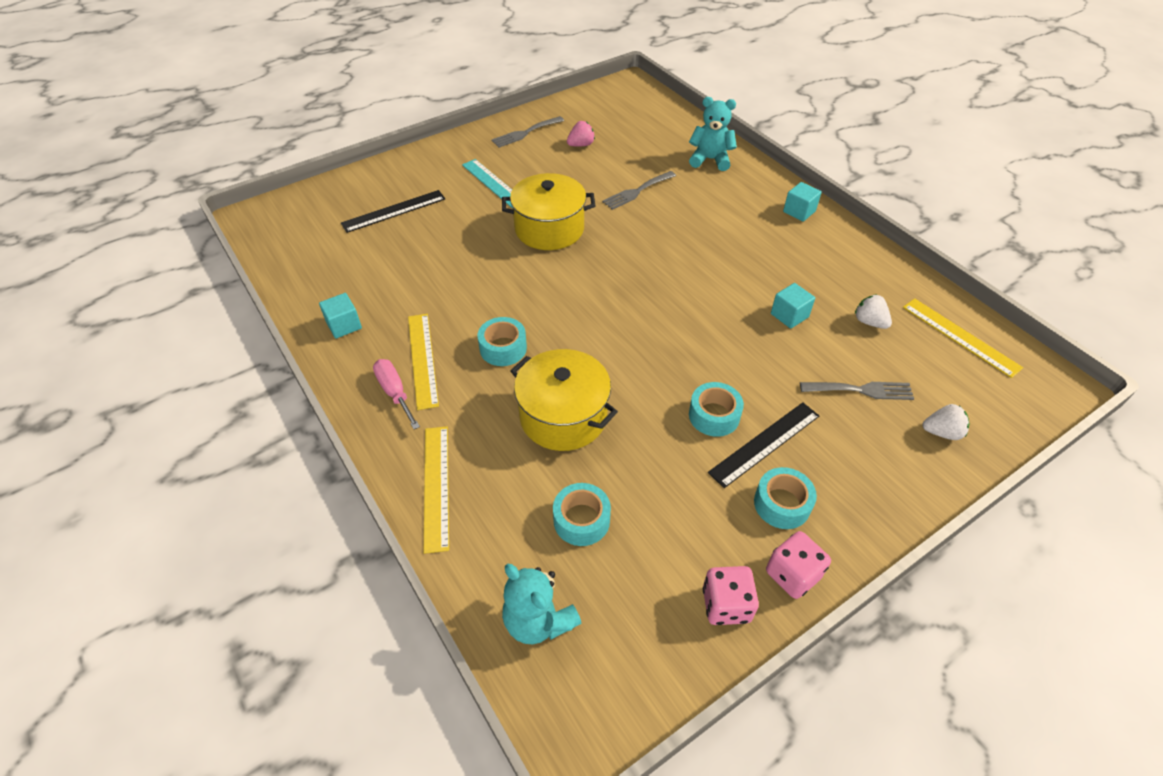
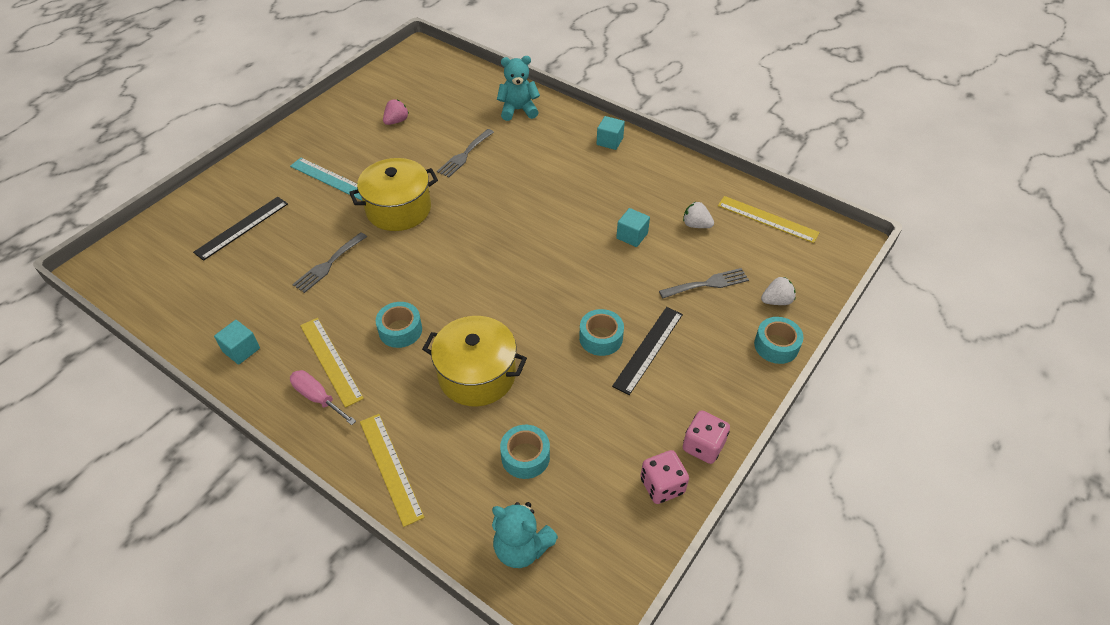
camera: 20 degrees left, 0 degrees up
(525, 133) = (338, 121): grey fork -> grey fork (328, 264)
(782, 504) = (677, 394): turquoise tape -> turquoise tape (776, 346)

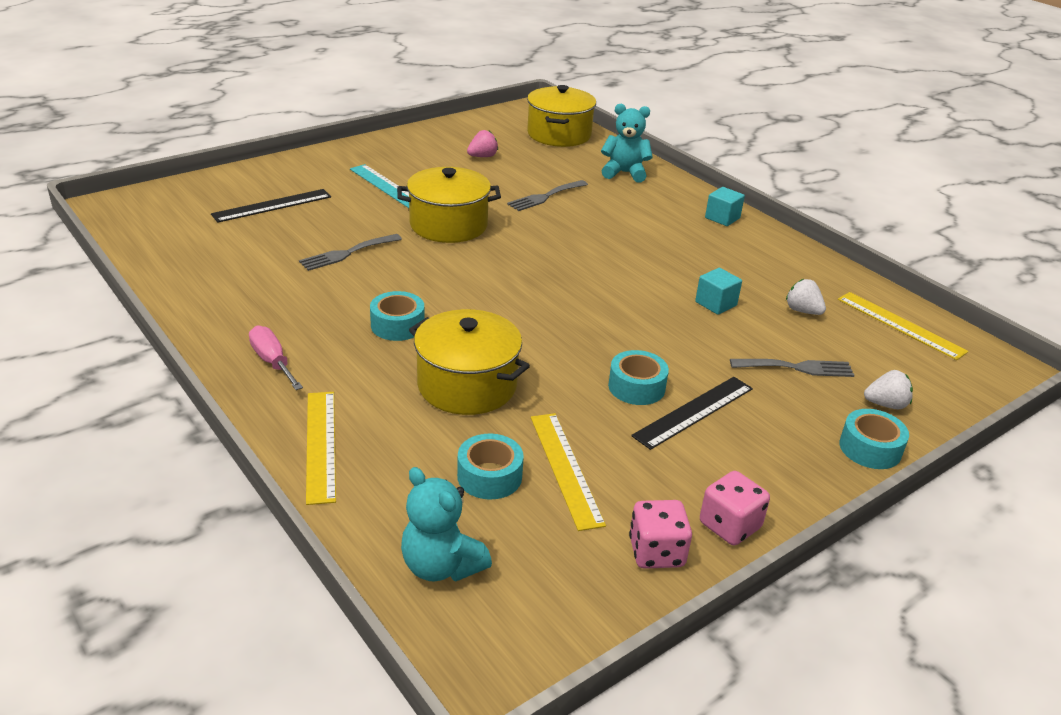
camera: 15 degrees right, 15 degrees down
(241, 350) = (213, 302): turquoise cube -> none
(331, 361) = (305, 333): yellow ruler -> yellow ruler (566, 468)
(450, 78) = (559, 134): none -> yellow pot

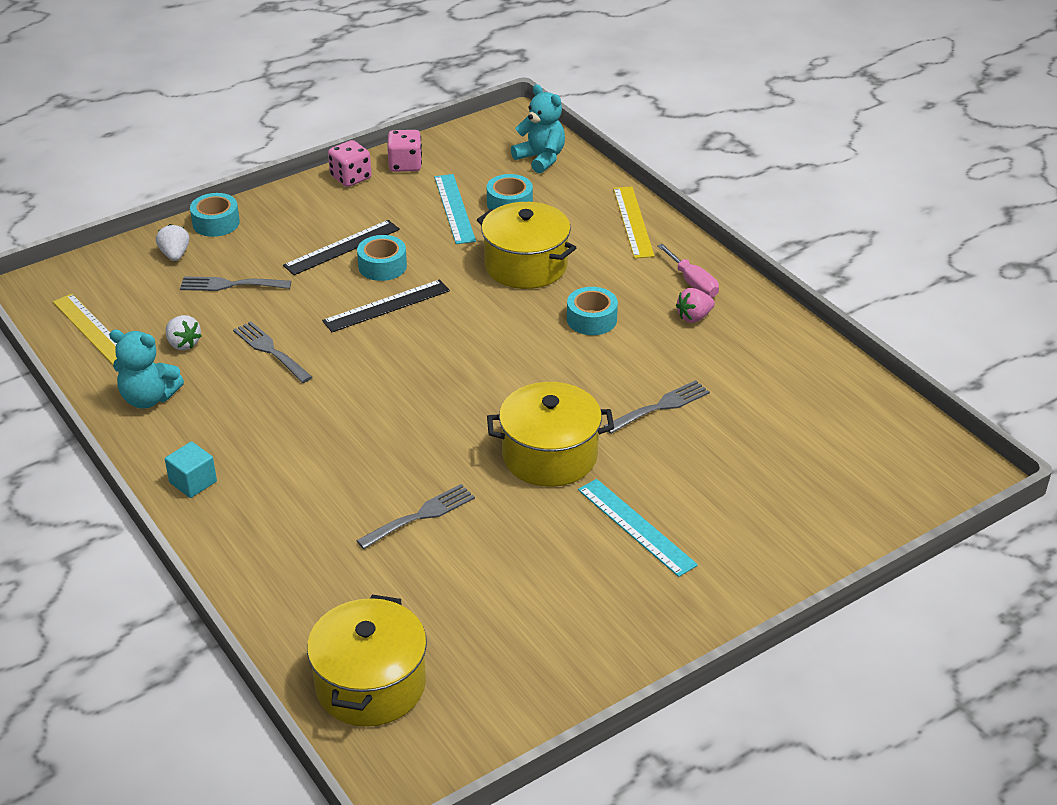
camera: 175 degrees left, 5 degrees up
(272, 206) = (774, 482): black ruler -> black ruler (386, 306)
(482, 156) = (504, 609): pink strawberry -> pink strawberry (694, 317)
(566, 468) = (454, 208): yellow ruler -> turquoise ruler
(624, 173) = (292, 577): turquoise teddy bear -> turquoise teddy bear (149, 398)
(716, 303) = (270, 350): turquoise cube -> grey fork
(886, 404) = (175, 255): white strawberry -> white strawberry turned 75 degrees clockwise

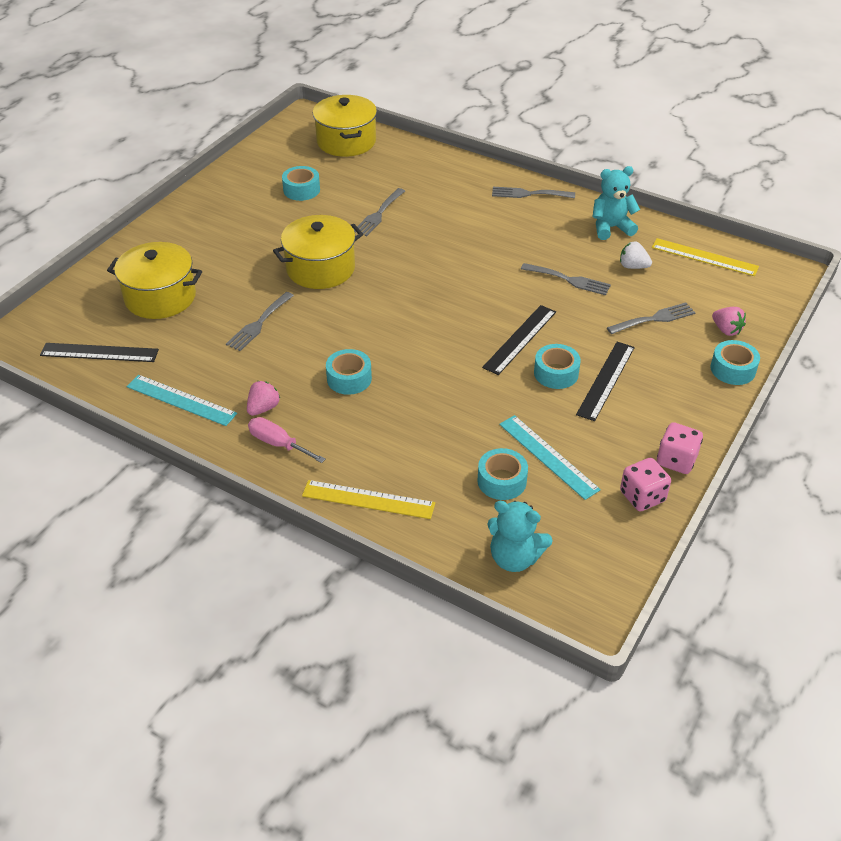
camera: 155 degrees right, 5 degrees up
(175, 255) = (726, 330): white strawberry -> pink strawberry
(193, 482) = (528, 194): turquoise cube -> grey fork
(503, 599) = (301, 190): none -> turquoise tape
(526, 265) = (437, 413): yellow pot -> yellow pot (160, 297)
(633, 222) = (368, 499): yellow ruler -> yellow ruler turned 45 degrees counterclockwise
(636, 527) = (242, 244): turquoise ruler -> turquoise ruler (181, 400)
(861, 427) = (99, 353): none -> black ruler

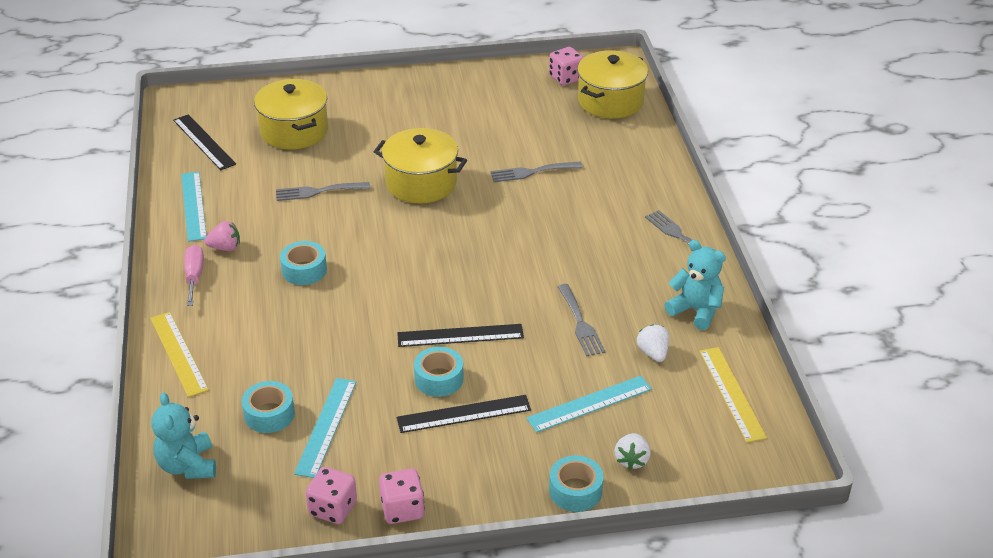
camera: 50 degrees right, 5 degrees down
(291, 144) = (566, 78): none -> pink dice
(301, 190) = (511, 117): turquoise tape -> none
(654, 319) = (590, 404): grey fork -> turquoise ruler
(726, 330) = (632, 460): pink strawberry -> white strawberry

